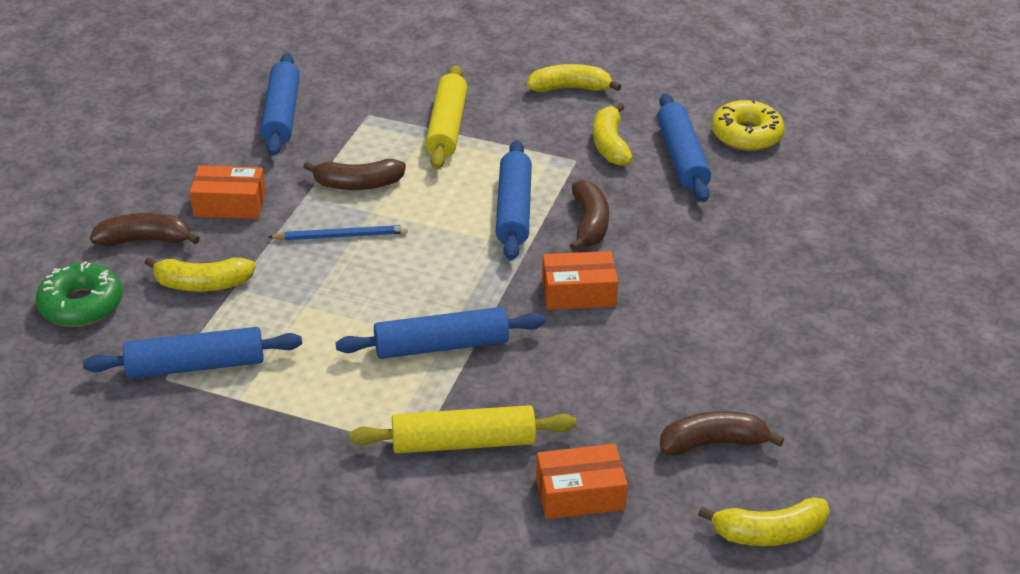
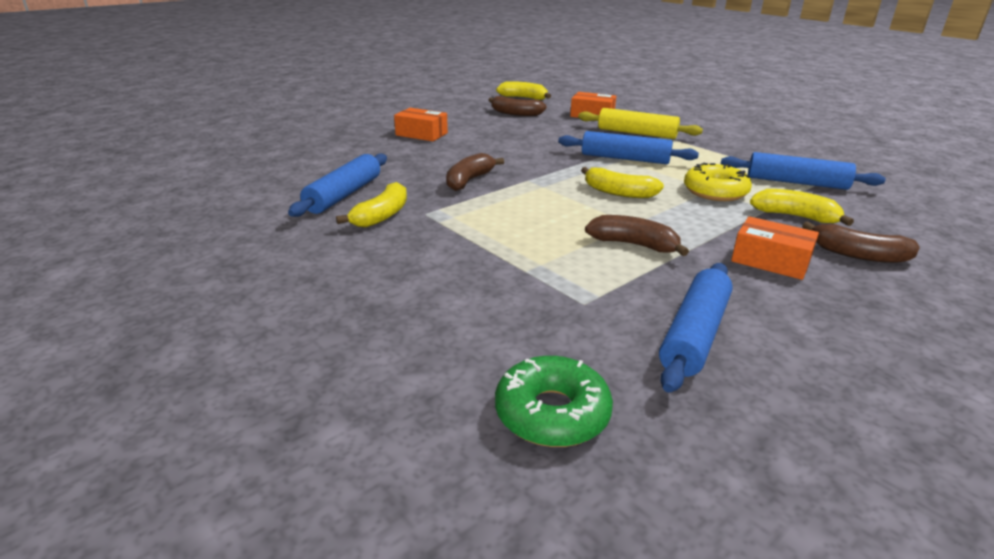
camera: 150 degrees left, 10 degrees down
(81, 305) = (904, 227): green donut -> green donut (552, 413)
(341, 236) = (667, 216): blue pencil -> none
(447, 127) = (508, 267): yellow rolling pin -> none
(513, 210) = (514, 199): blue rolling pin -> none
(570, 88) = (342, 266): yellow banana -> yellow banana (618, 192)
(578, 293) = (518, 158): orange box -> orange box (421, 134)
(746, 135) = (271, 194): yellow donut -> yellow donut (715, 192)

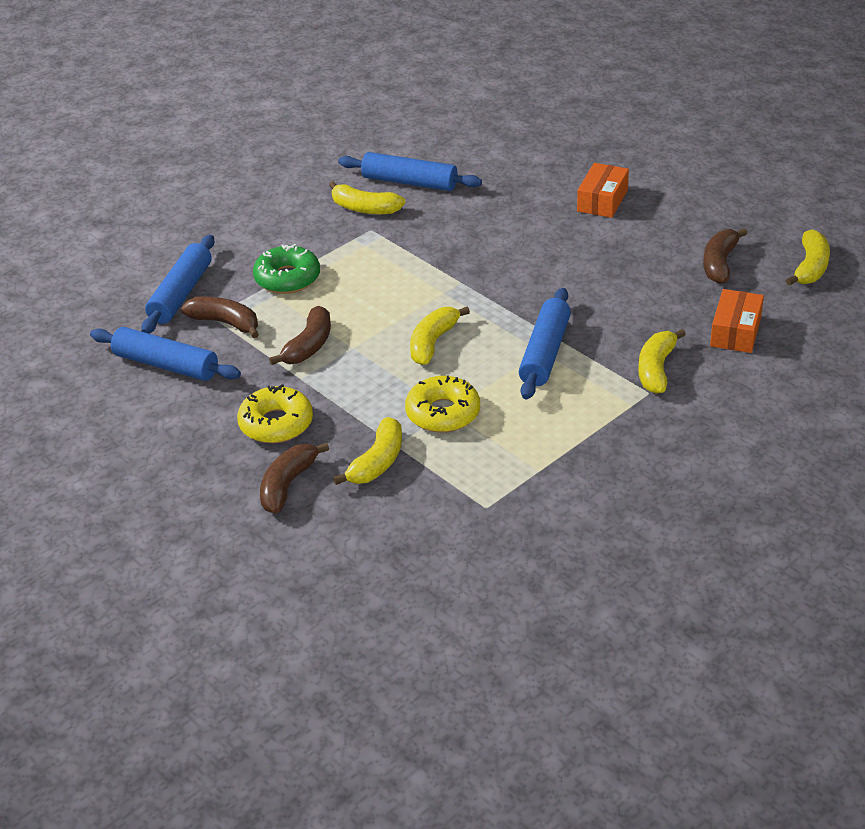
camera: 90 degrees right, 10 degrees up
(469, 180) = (455, 246): brown banana -> brown banana (225, 323)
(552, 413) = (96, 303): green donut -> green donut (287, 278)
(637, 133) = (656, 369): yellow rolling pin -> yellow banana
(770, 261) = (276, 424): orange box -> yellow donut
(796, 182) = (482, 486): blue rolling pin -> blue rolling pin (181, 294)

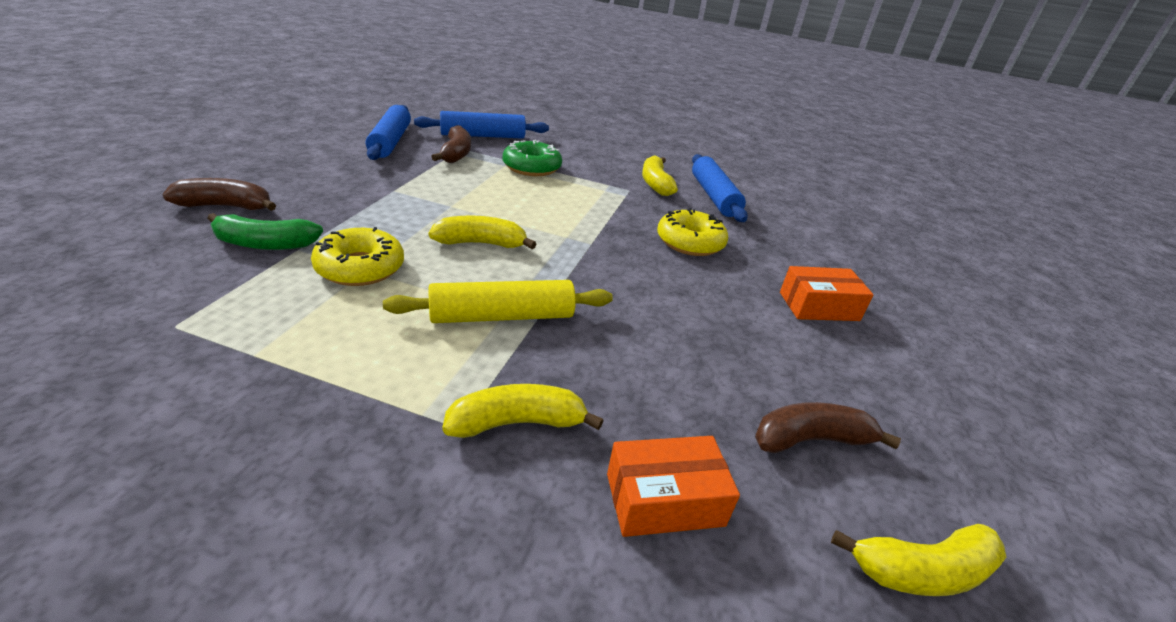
camera: 55 degrees right, 5 degrees down
(276, 424) = (321, 189): yellow donut -> yellow donut (690, 242)
(309, 346) = (443, 187): brown banana -> none
(377, 462) = (265, 244): yellow banana -> green banana
(545, 353) = (502, 316): blue rolling pin -> yellow rolling pin

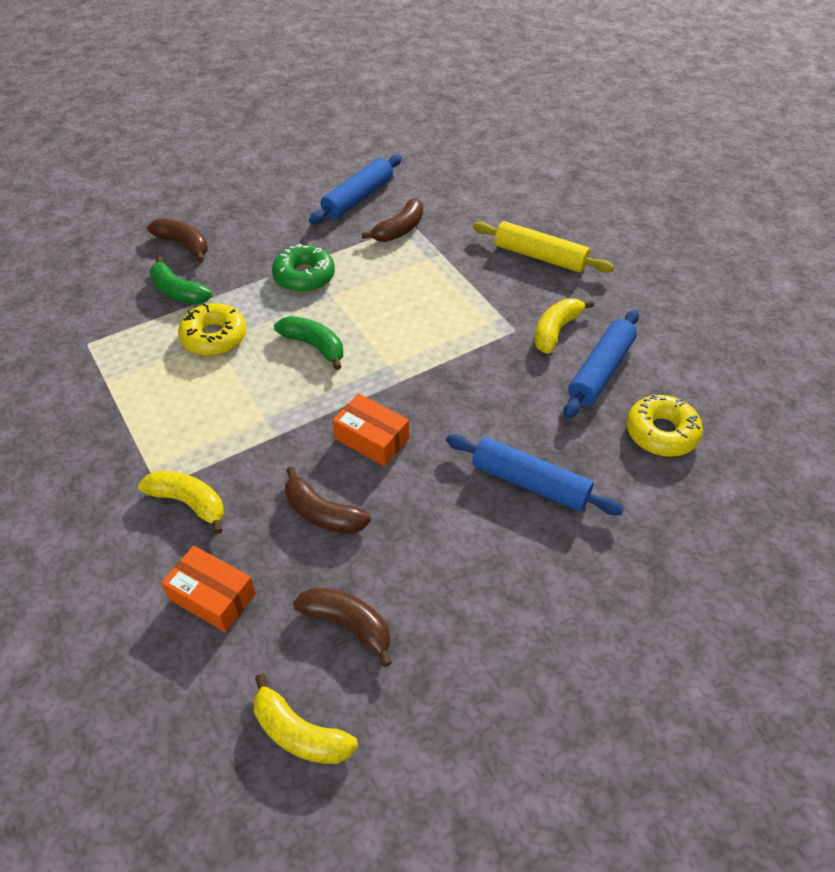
camera: 45 degrees right, 15 degrees up
(481, 243) = (314, 346): yellow banana -> green banana
(483, 136) = (450, 210): blue rolling pin -> blue rolling pin (529, 483)
(502, 316) = (260, 421): yellow rolling pin -> yellow rolling pin (540, 257)
(531, 167) = (451, 268): green donut -> green donut (304, 276)
(663, 363) = (322, 513): none -> brown banana
(690, 242) = (494, 416): yellow donut -> yellow donut (661, 433)
(819, 306) = (523, 537): orange box -> orange box (371, 439)

